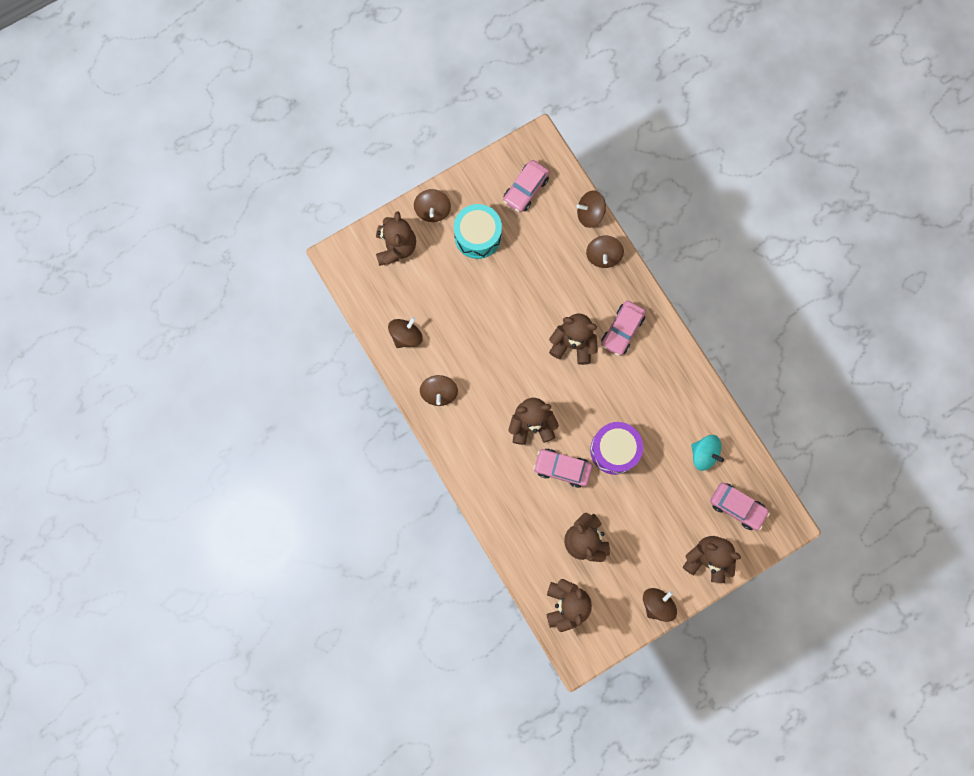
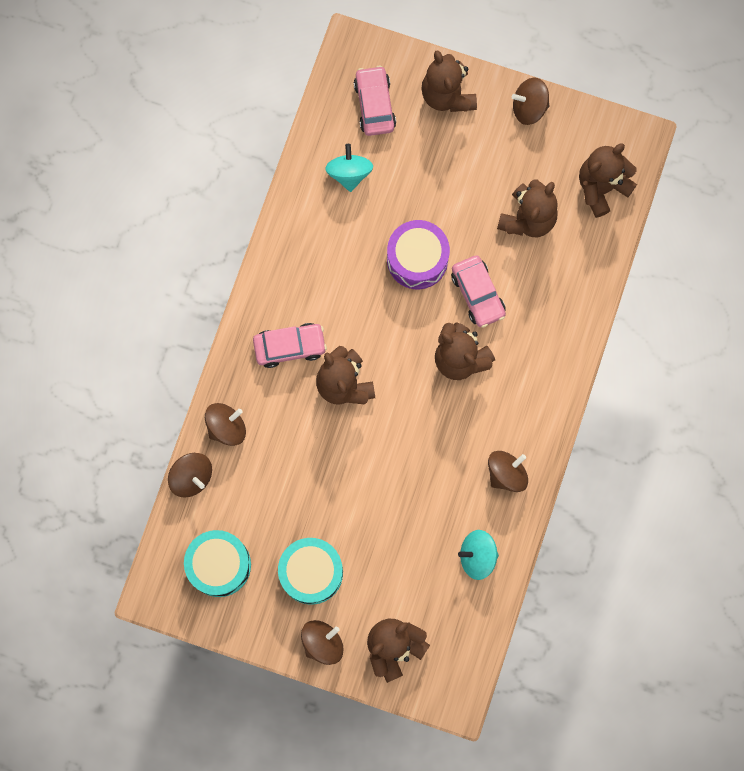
camera: 130 degrees left, 0 degrees up
(406, 336) = (477, 556): brown spinning top -> turquoise spinning top
(525, 189) = (219, 565): pink car -> turquoise drum

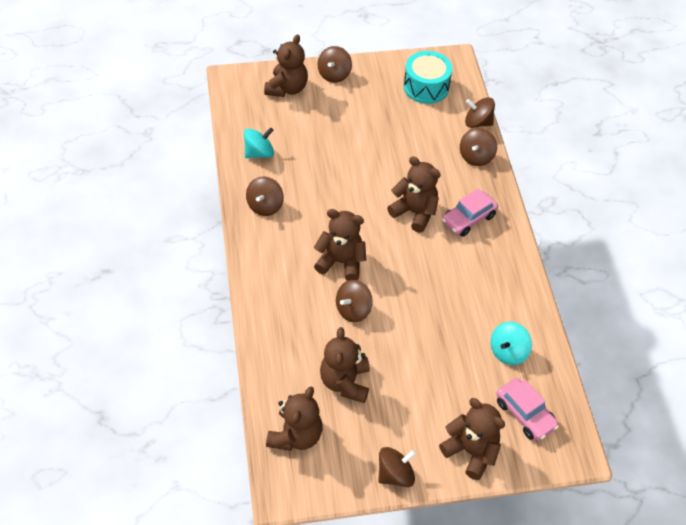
camera: 150 degrees right, 25 degrees down
(311, 572) = (365, 104): turquoise drum -> none
(349, 173) = (508, 352): turquoise spinning top -> turquoise spinning top turned 75 degrees clockwise
(417, 259) = (414, 313): purple drum -> none
(477, 294) = (353, 310): pink car -> brown spinning top

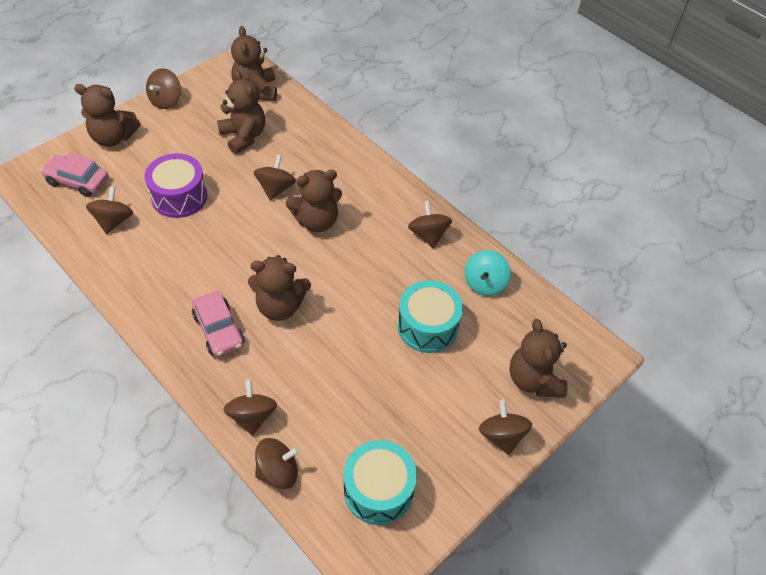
camera: 145 degrees right, 0 degrees up
(323, 148) = (427, 326): none -> turquoise drum
(440, 346) = (179, 196): none -> purple drum
(468, 218) = (219, 330): pink car -> pink car turned 135 degrees clockwise
(508, 352) = (114, 221): turquoise spinning top -> brown spinning top

